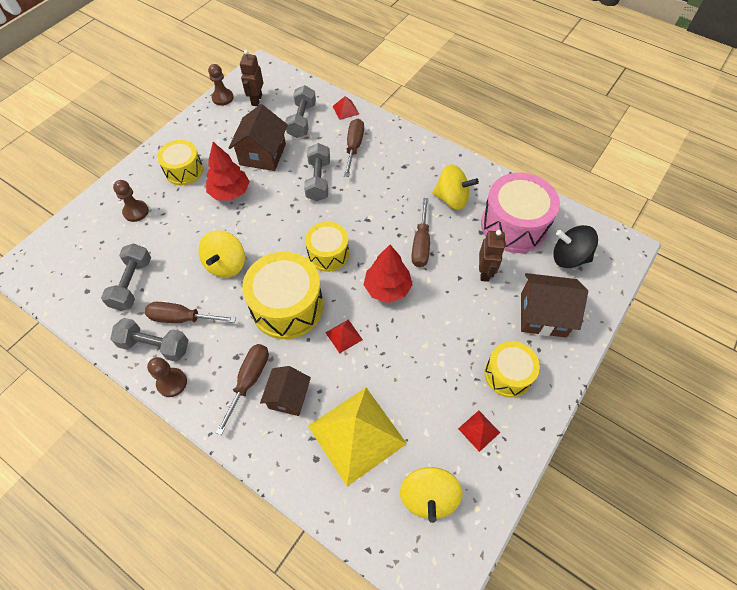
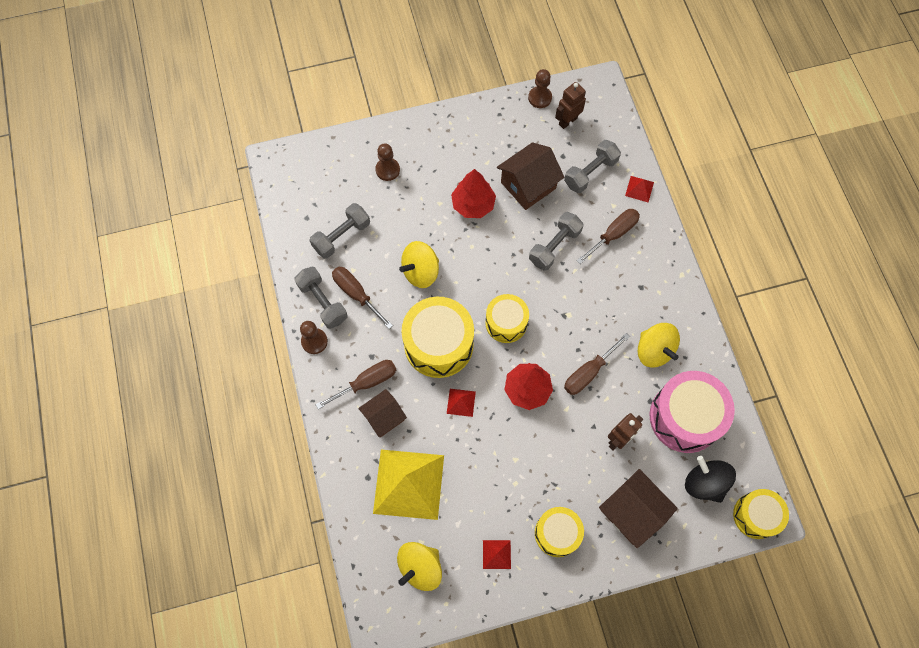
camera: 40 degrees right, 10 degrees up
(184, 170) = (452, 155): yellow drum -> yellow drum (756, 516)

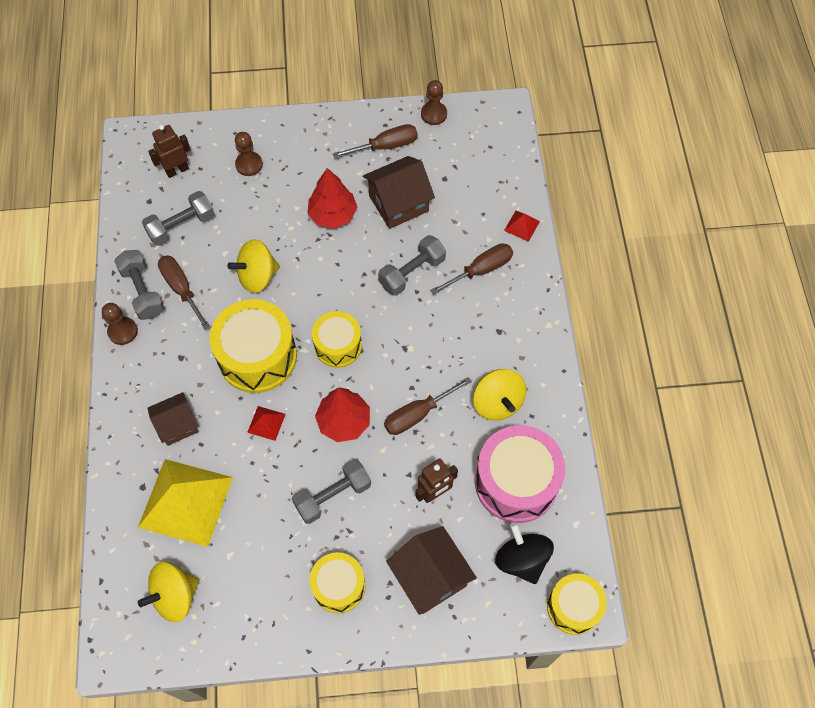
camera: 10 degrees right, 5 degrees down
(366, 382) = (168, 384): brown screwdriver -> brown screwdriver (386, 146)
(496, 554) = (264, 597): red pyramid -> none
(567, 121) = (458, 143): brown robot -> brown robot (177, 170)
(590, 172) = (471, 200): grey dumbbell -> grey dumbbell (333, 496)

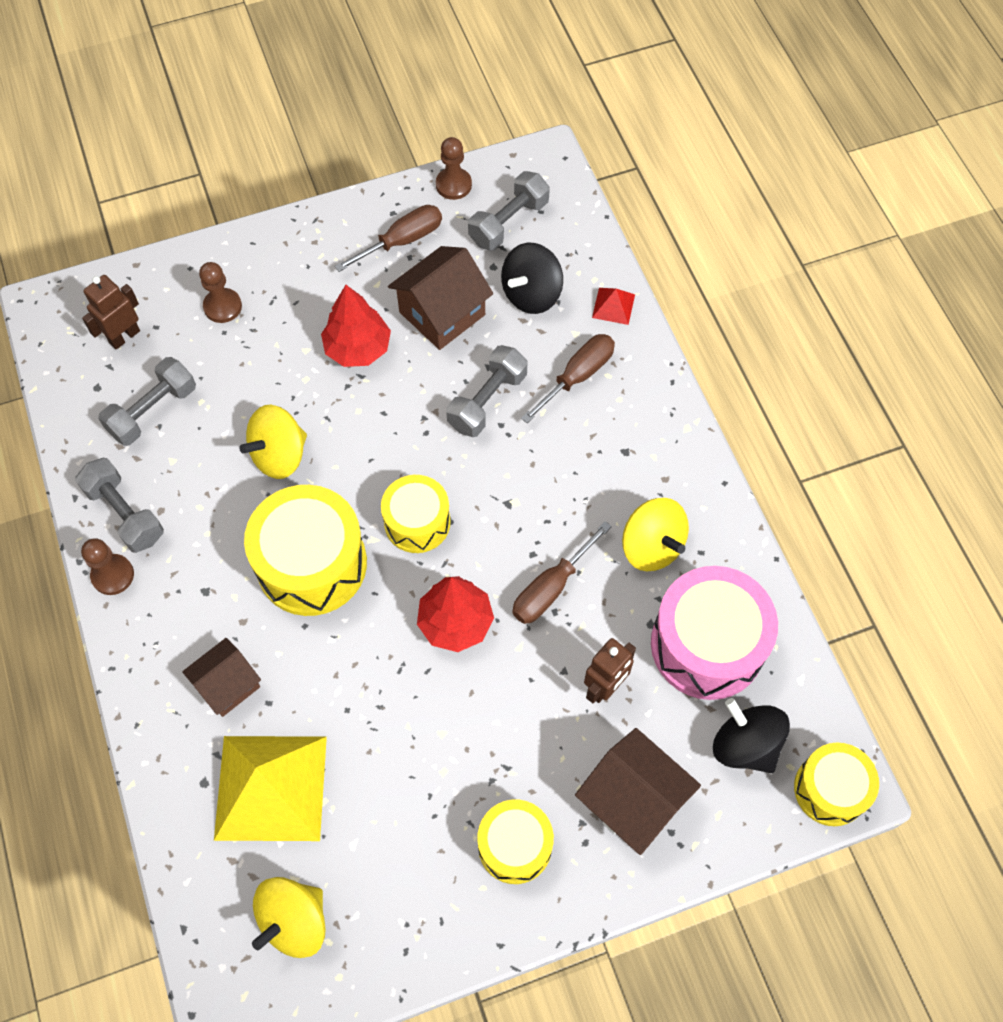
camera: 15 degrees left, 0 degrees up
(181, 289) = (178, 497): brown screwdriver -> none
(266, 423) = (350, 651): red pyramid -> none
(333, 496) = (470, 726): grey dumbbell -> grey dumbbell (509, 222)
(466, 204) = (531, 294): none -> black spinning top

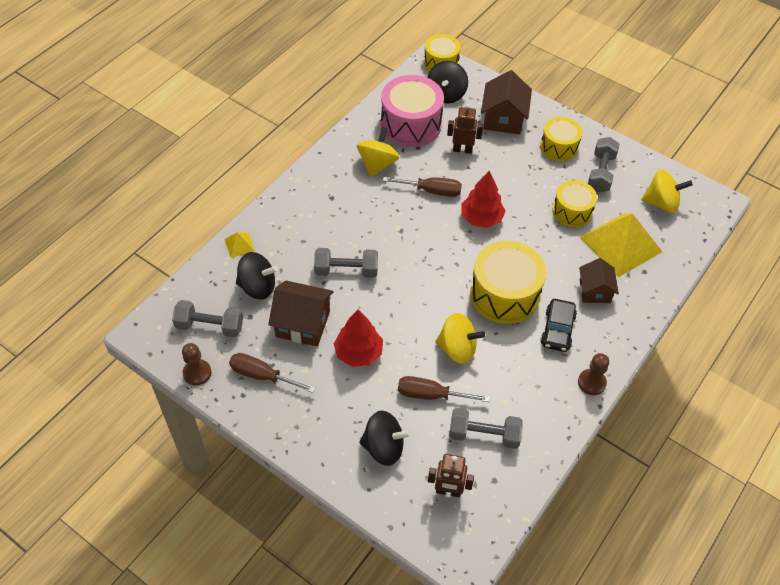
camera: 125 degrees left, 10 degrees down
(125, 513) = (554, 402): grey dumbbell -> grey dumbbell (600, 173)
(211, 590) = (557, 330): none -> black car
(222, 306) = (384, 447): brown pawn -> black spinning top
(228, 685) = (594, 291): brown house -> brown house turned 75 degrees clockwise
(417, 522) = (443, 262): yellow drum -> yellow drum (572, 211)
(577, 376) = (300, 238): brown screwdriver -> brown screwdriver (431, 395)
(613, 306) = (239, 245): red pyramid -> yellow pyramid

